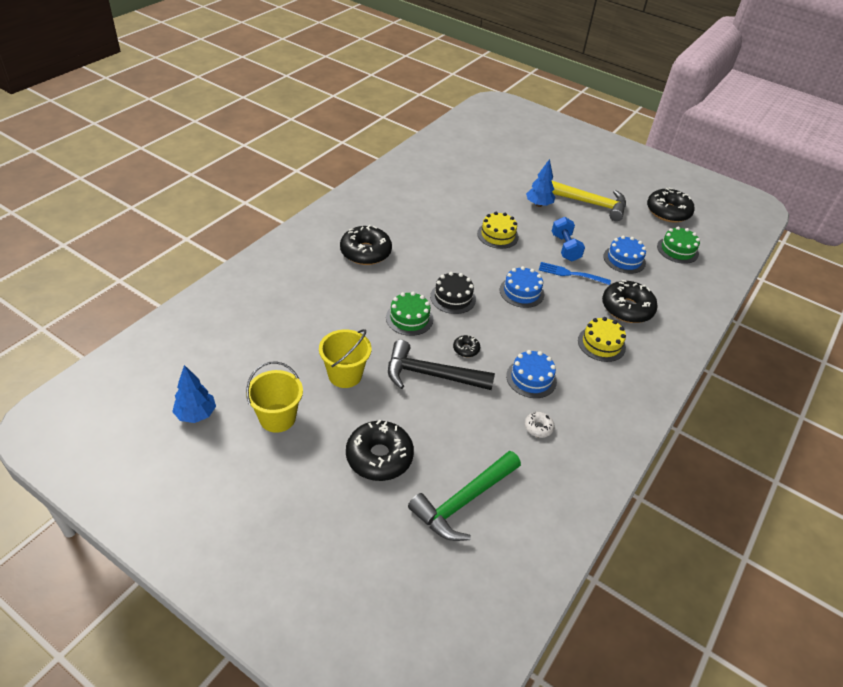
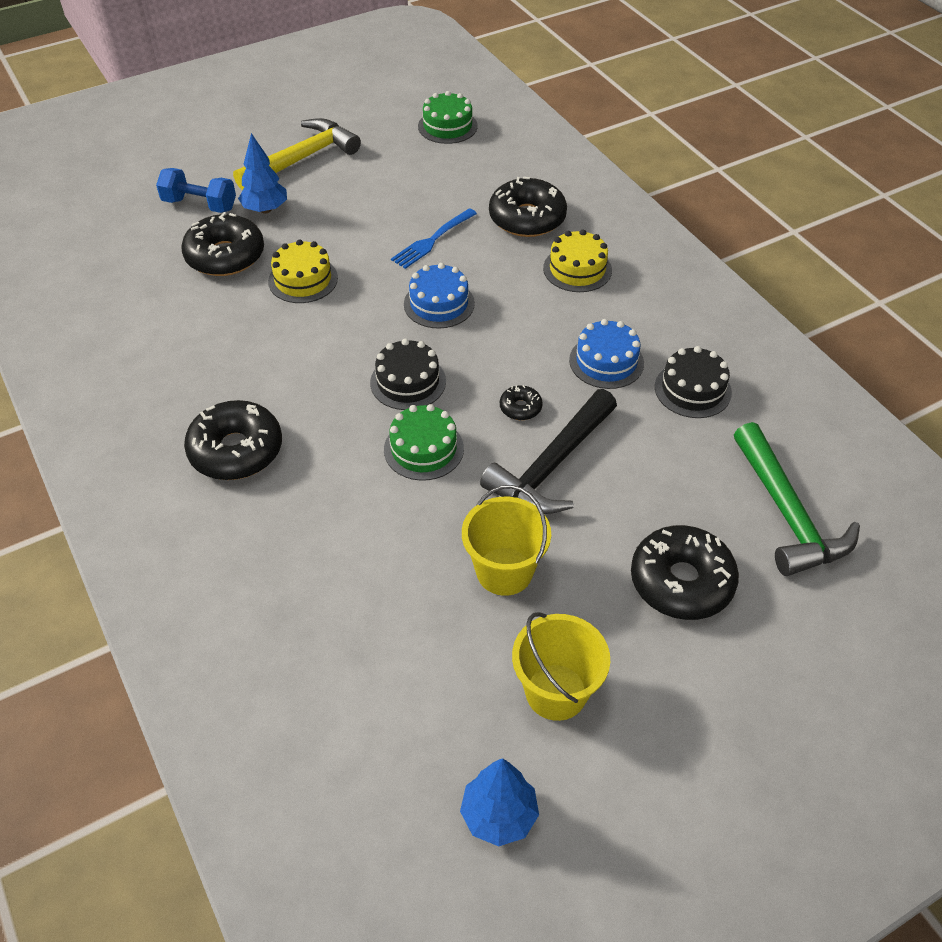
camera: 60 degrees left, 5 degrees up
(538, 427) = (692, 389): white donut -> black cake
(565, 248) = (376, 223): blue dumbbell -> blue dumbbell (199, 205)
(624, 259) = (435, 179): blue cake -> none
(668, 212) = (369, 100): black donut -> black donut (225, 256)

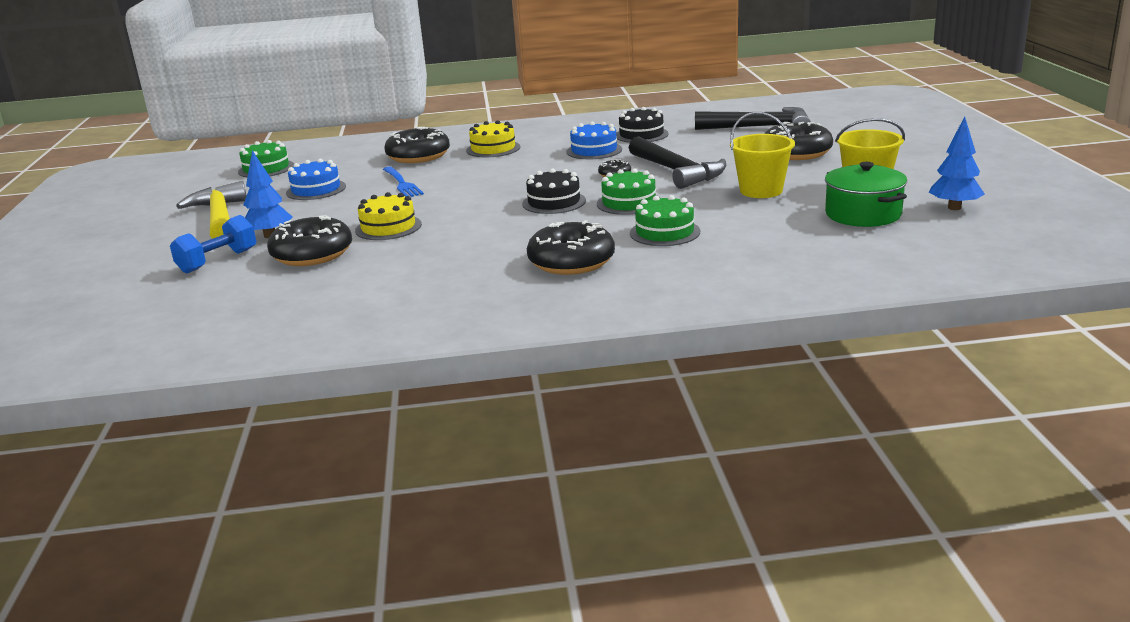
camera: 65 degrees left, 25 degrees down
(335, 507) = (664, 232): none -> green cake
(439, 304) = (479, 187): blue cake -> blue cake (316, 190)
(443, 703) = (863, 214): none -> green pot
(787, 513) = (760, 127): green hammer -> black hammer

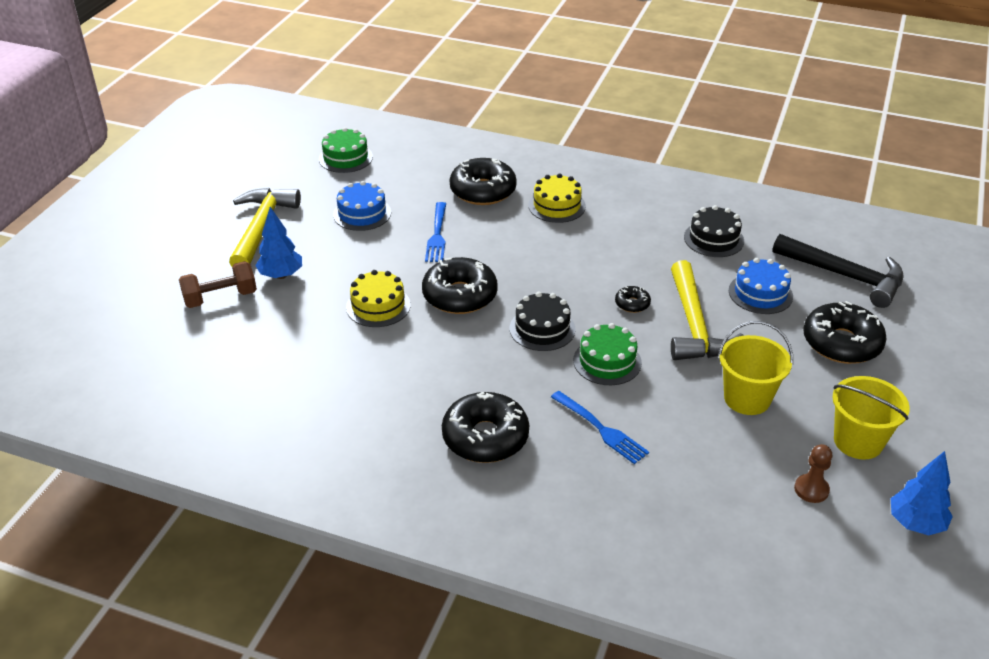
camera: 25 degrees right, 15 degrees up
(218, 261) = (220, 298): blue dumbbell -> brown dumbbell
(312, 254) = (294, 321): black donut -> black donut (460, 295)
(594, 150) = (646, 250): blue cake -> blue cake (760, 293)
(664, 232) = (600, 429): green cake -> blue fork
(676, 171) = (694, 325): black hammer -> yellow hammer
(863, 214) = (811, 489): green pot -> brown pawn

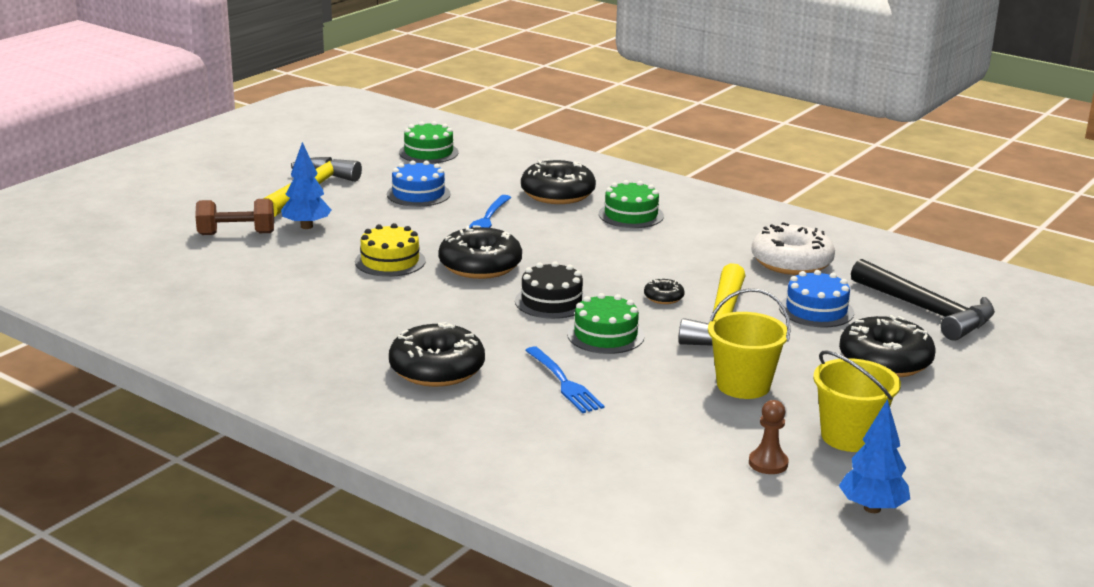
camera: 15 degrees right, 15 degrees down
(557, 206) = (631, 215): yellow cake -> green cake
(713, 239) = (791, 262): black cake -> white donut

